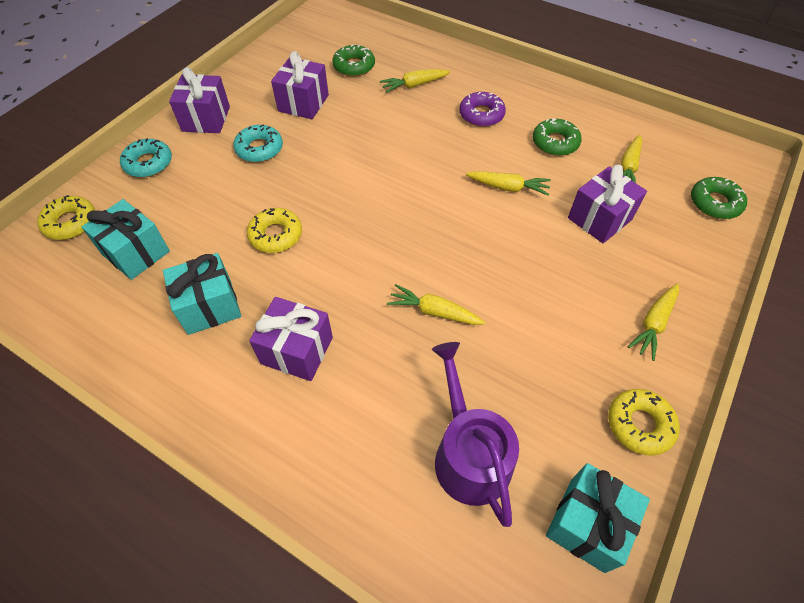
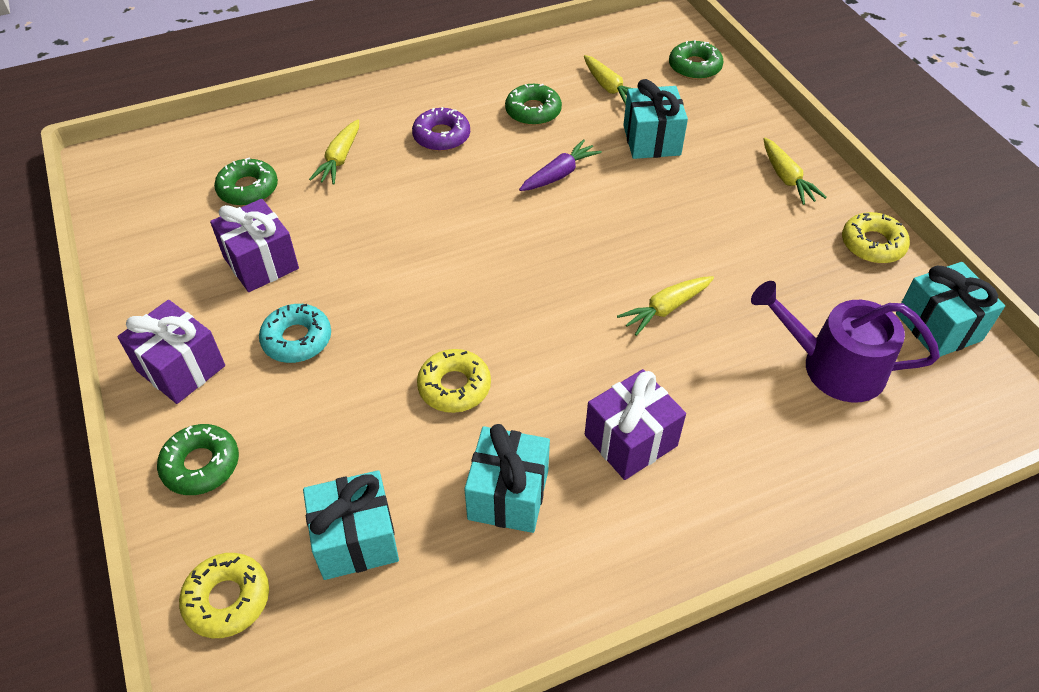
camera: 55 degrees left, 5 degrees down
(148, 163) = (201, 465): turquoise donut -> green donut
(508, 188) = (559, 174): yellow carrot -> purple carrot
(599, 219) = (651, 140): purple gift -> turquoise gift

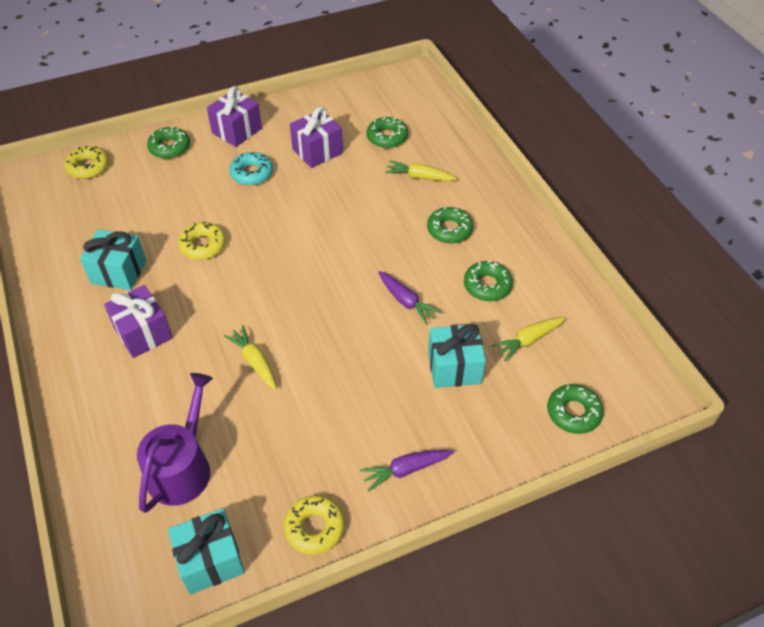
camera: 90 degrees right, 0 degrees up
(356, 539) = (108, 210): turquoise gift -> none
(441, 136) = (449, 230): purple donut -> green donut
(786, 178) = (405, 470): yellow carrot -> purple carrot

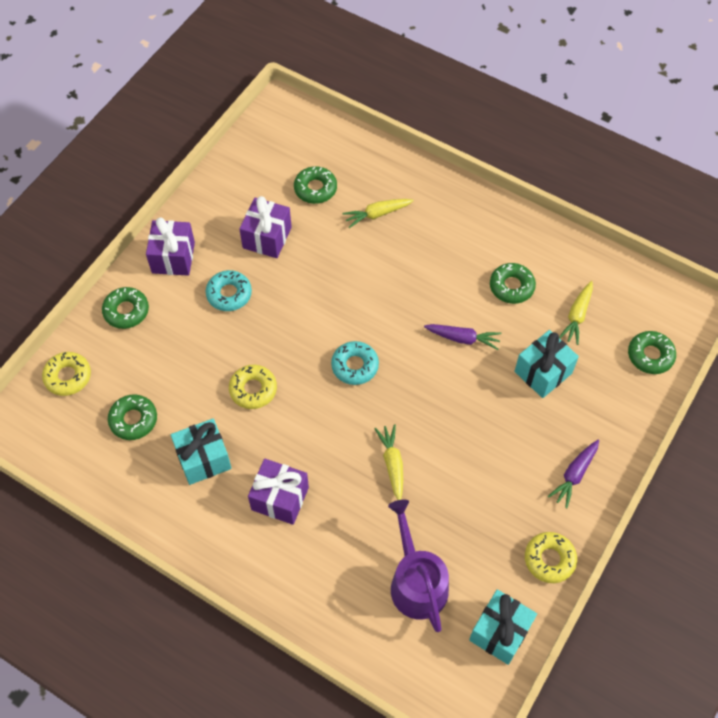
camera: 35 degrees left, 10 degrees up
(254, 361) = (392, 464): yellow carrot -> yellow carrot turned 60 degrees clockwise
(296, 272) = (355, 366): none -> turquoise donut
(449, 230) = (443, 252): green donut -> green donut (133, 420)

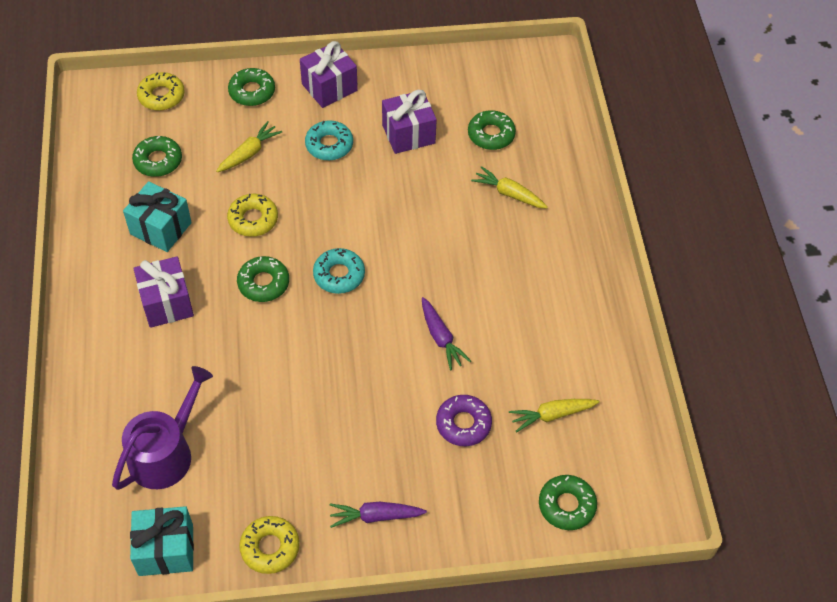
camera: 50 degrees right, 5 degrees down
(392, 464) = (266, 363): yellow carrot -> yellow carrot (249, 153)
(511, 286) = (533, 342): green donut -> green donut (263, 283)
(543, 372) = (463, 424): turquoise gift -> purple donut

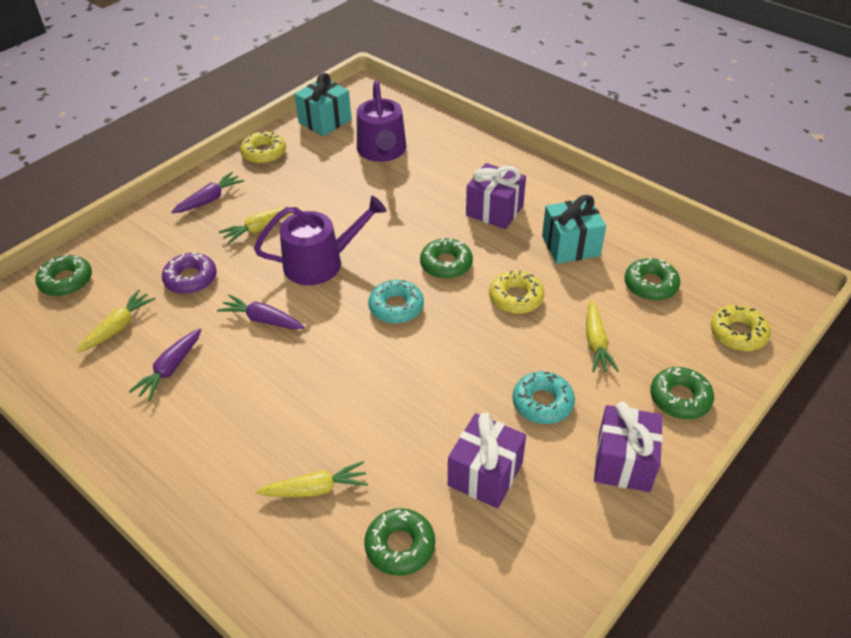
camera: 140 degrees right, 10 degrees down
(351, 359) = (320, 262): none -> purple watering can
(364, 438) = (259, 229): none -> yellow carrot
(538, 344) = (170, 369): none -> purple carrot

